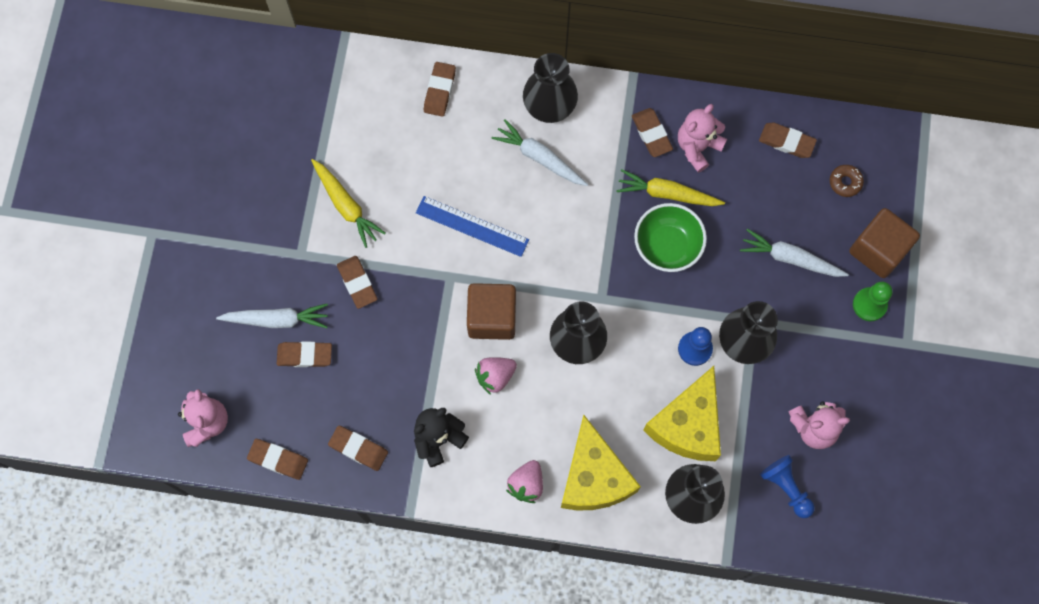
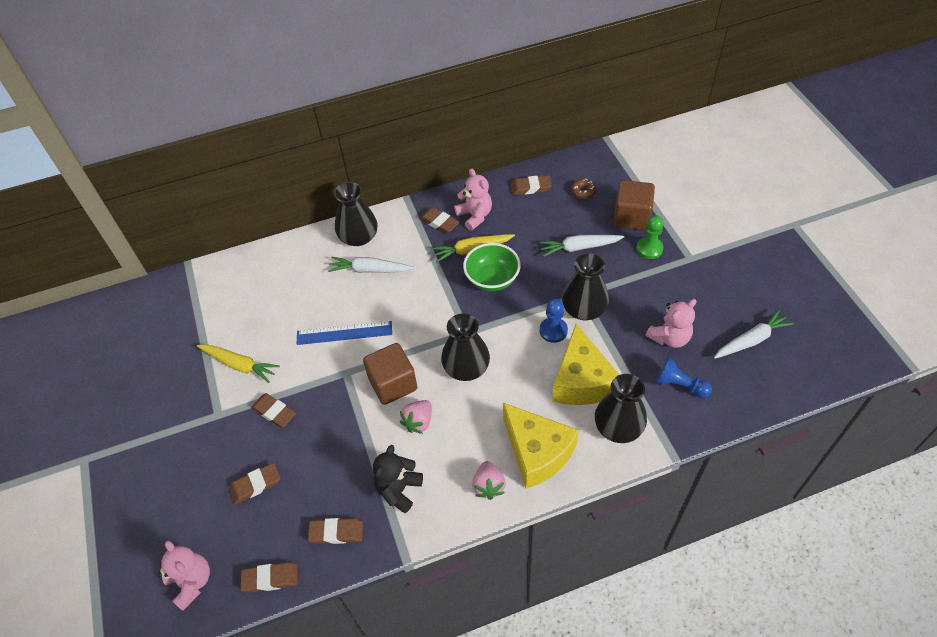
camera: 25 degrees left, 20 degrees down
(277, 320) = (219, 470): white carrot -> white carrot (751, 340)
(439, 91) = (275, 264): brown eraser -> none
(697, 147) = (475, 216): pink teddy bear -> pink teddy bear turned 135 degrees clockwise

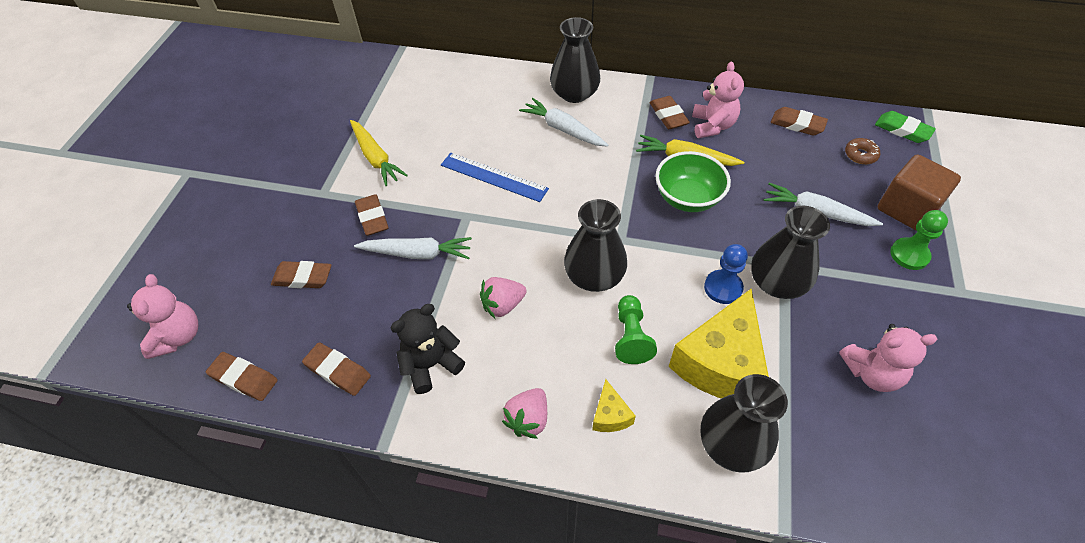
camera: 30 degrees right, 0 degrees up
(393, 384) = (505, 251): brown cube -> none
(517, 395) = (631, 337): none -> green pawn
(537, 452) = (610, 415): yellow cheese -> yellow cheese, size x0.44
(599, 160) = (902, 130): none -> green eraser
(679, 385) = (850, 439): blue pawn -> none
(751, 340) = (993, 438): white carrot -> white carrot (417, 253)

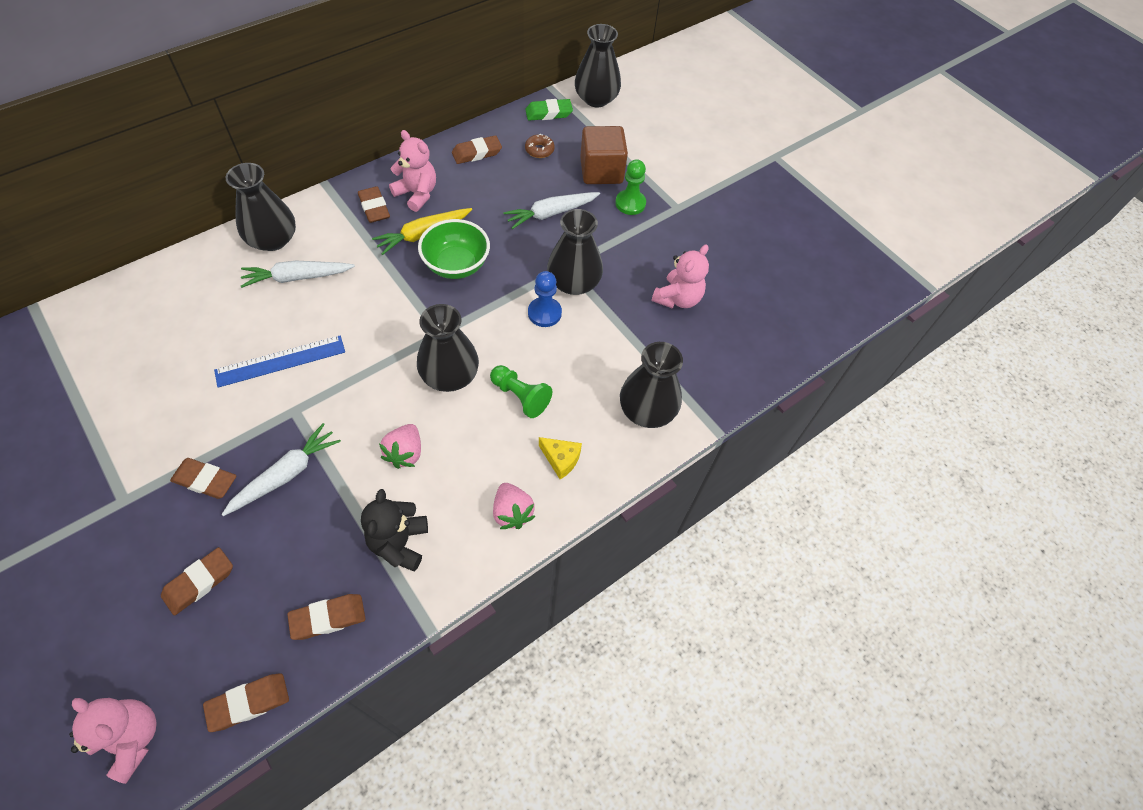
camera: 55 degrees left, 5 degrees up
(376, 158) = (141, 428): yellow carrot -> none
(668, 116) = (374, 208): brown eraser -> brown eraser turned 45 degrees clockwise
(720, 363) = (592, 365): yellow cheese -> none
(968, 144) = (596, 99): none -> black vase

